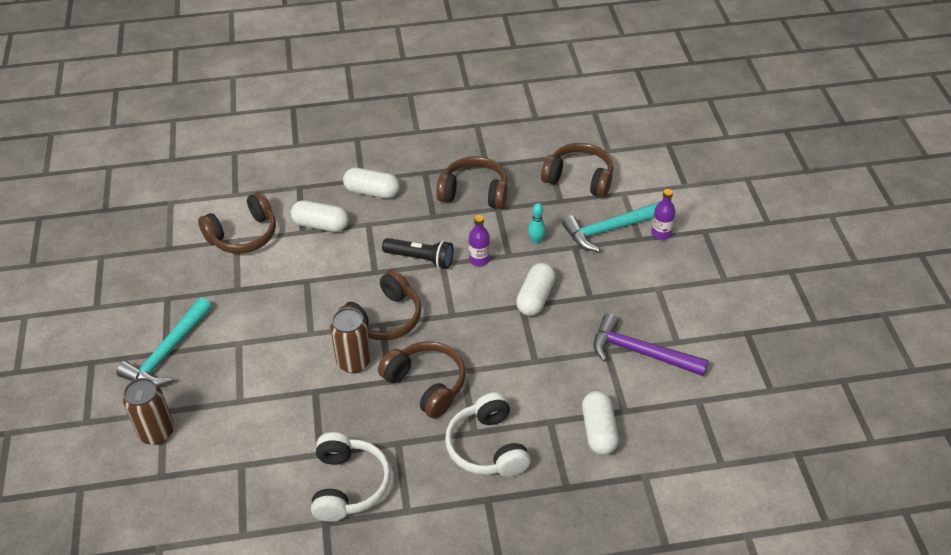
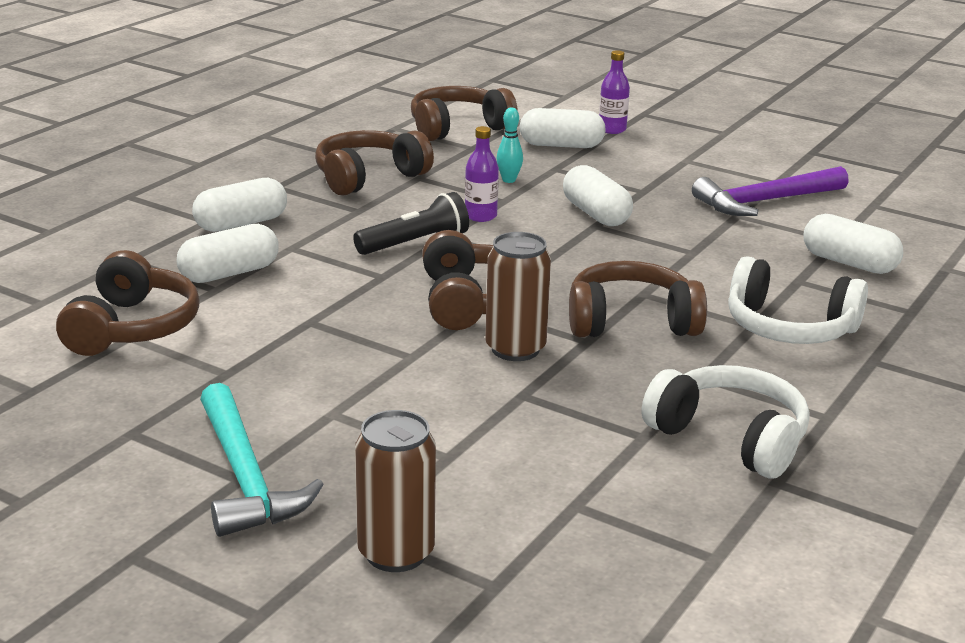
camera: 50 degrees left, 20 degrees down
(609, 229) = (561, 145): turquoise hammer -> white capsule

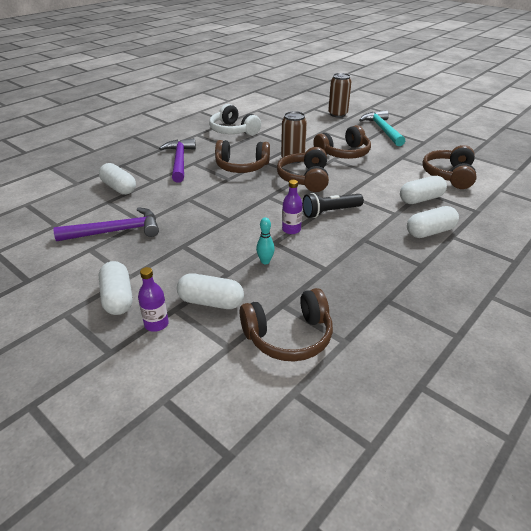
camera: 170 degrees left, 10 degrees up
(368, 177) = (361, 271): brown headphones -> brown headphones (343, 153)
(596, 214) = (223, 227): white capsule -> white capsule (118, 298)
(789, 328) = (180, 161): white headphones -> purple hammer

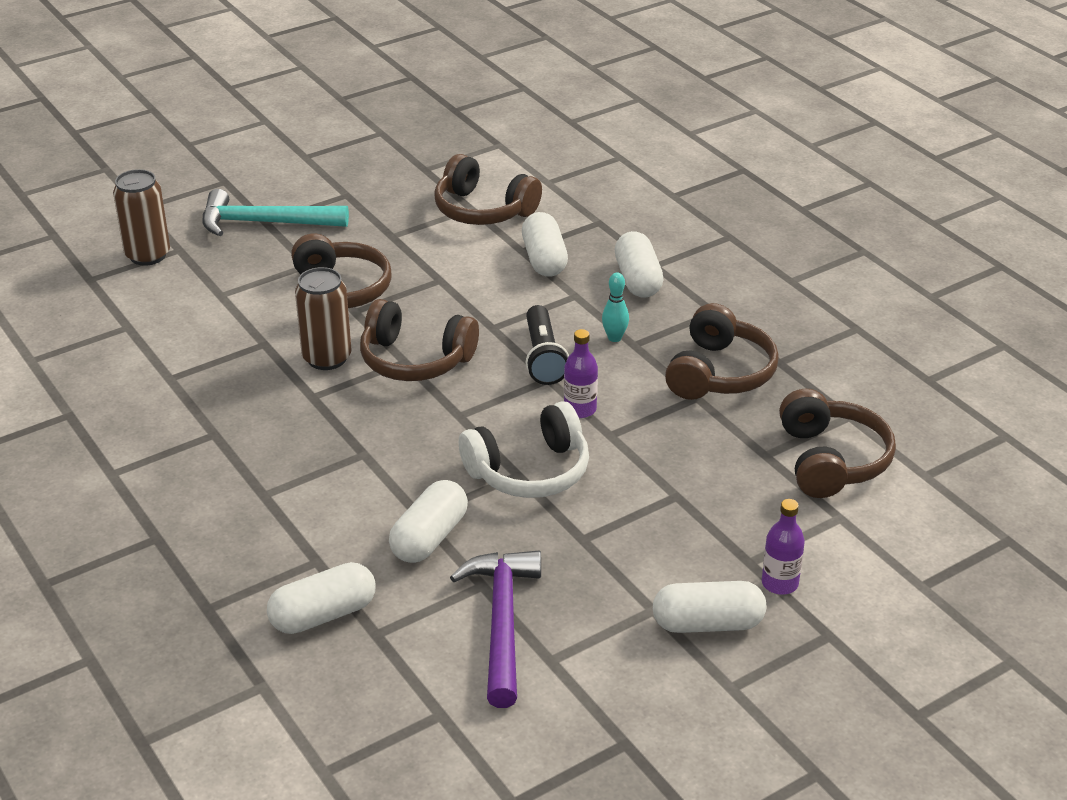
camera: 75 degrees left, 0 degrees up
(180, 161) = (242, 513): purple hammer -> none
(211, 302) = (743, 522): white capsule -> white capsule (429, 537)
(233, 131) = (131, 414): white headphones -> white headphones (530, 471)
(241, 167) = (322, 428): brown headphones -> brown headphones (719, 373)
(265, 261) = (659, 452): turquoise bowling pin -> turquoise bowling pin (614, 338)

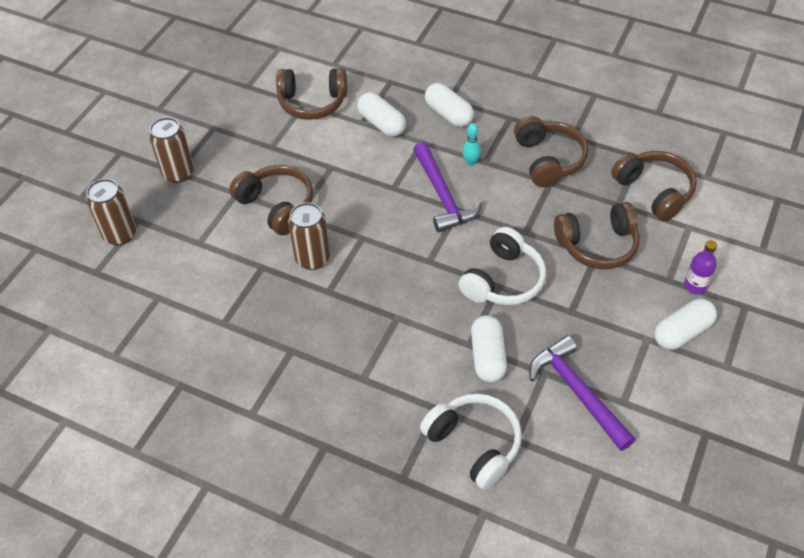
camera: 30 degrees left, 15 degrees up
(265, 222) = (178, 173): turquoise hammer -> brown can
(323, 615) = (474, 444): white capsule -> white headphones
(415, 360) = (368, 234): brown headphones -> brown headphones (597, 245)
(543, 357) = (442, 196): black flashlight -> purple hammer
(580, 409) = (494, 222): purple bottle -> none

